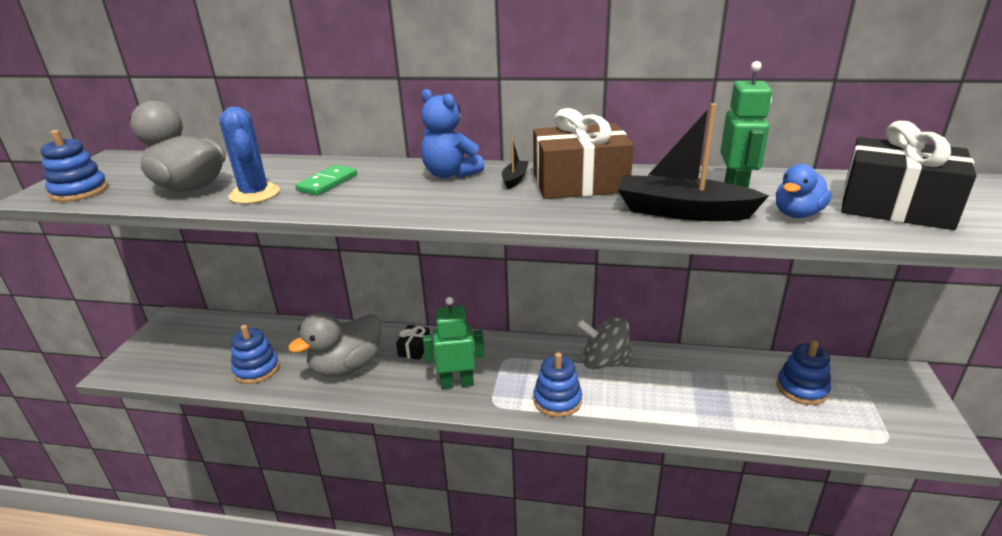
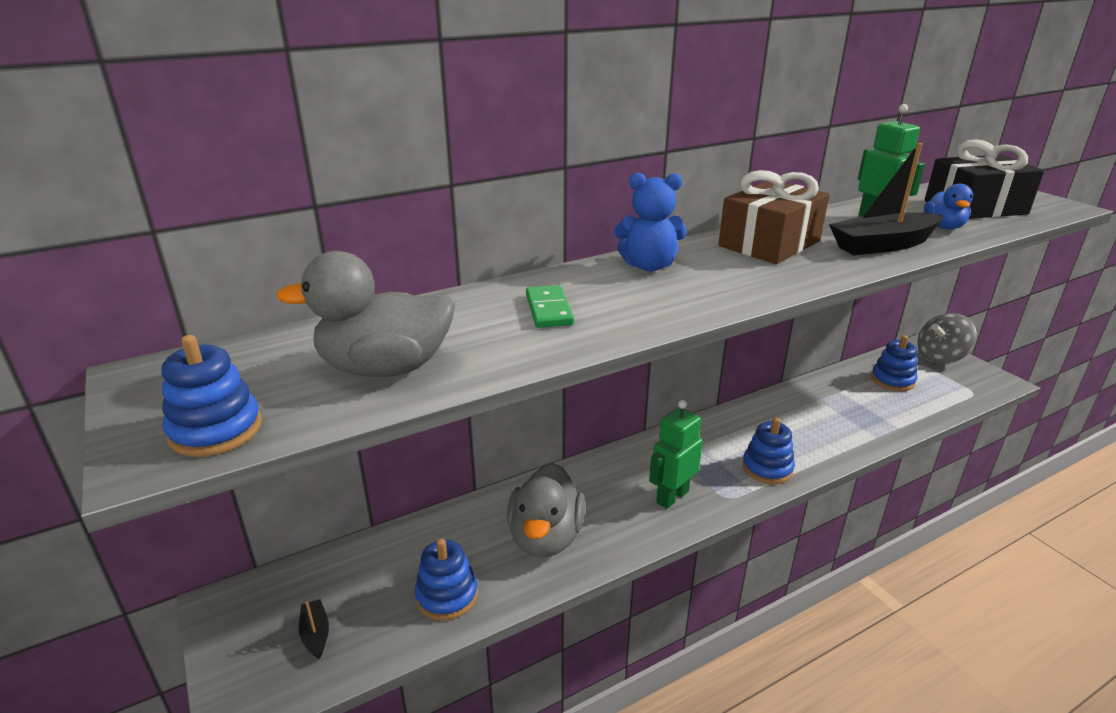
camera: 40 degrees left, 0 degrees up
(254, 194) = (495, 347): blue cactus -> none
(414, 349) = (587, 486): black gift -> none
(515, 179) = (714, 254): black boat -> black boat (315, 634)
(604, 362) = (756, 421): grey spinning top -> grey spinning top (940, 357)

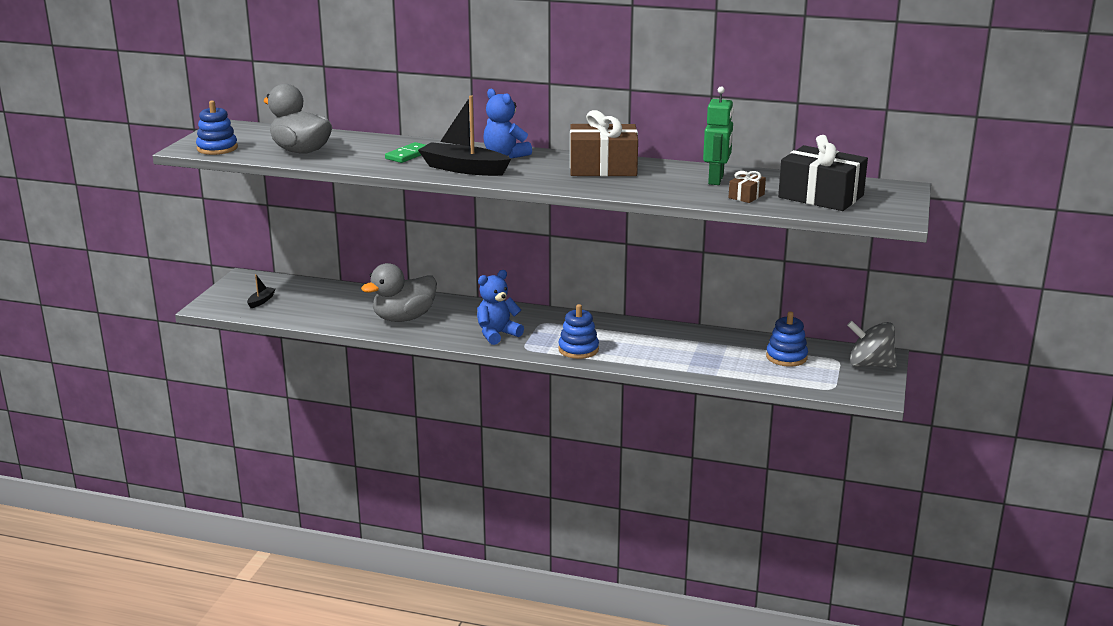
camera: 45 degrees right, 5 degrees down
(447, 595) = (326, 315): blue stacking toy -> none
(672, 497) = (497, 334): green robot -> blue teddy bear
(883, 245) = (666, 189): black boat -> black boat (463, 169)
(943, 227) = (746, 196): blue duck -> brown gift

